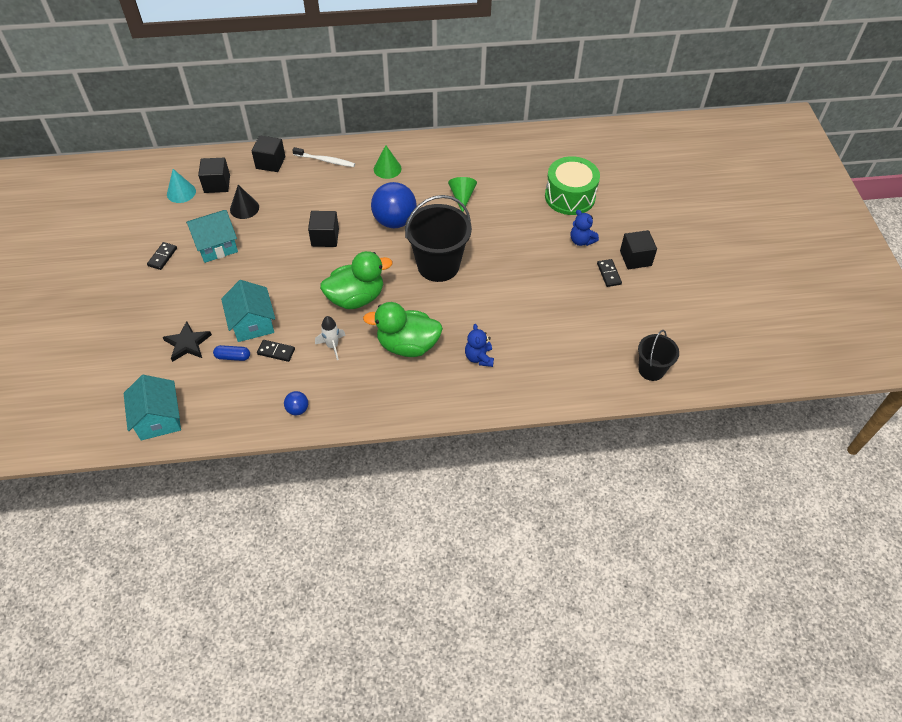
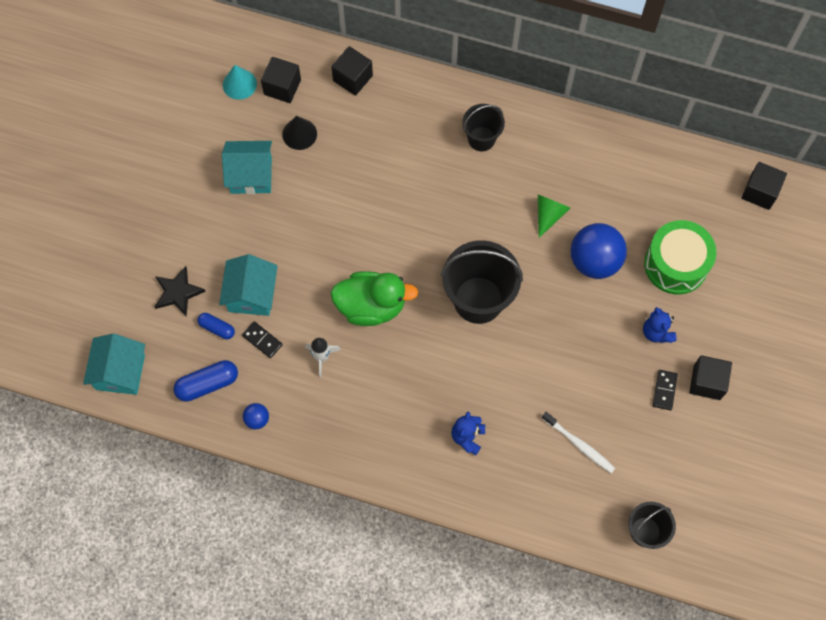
camera: 25 degrees right, 15 degrees up
(162, 257) = (190, 168): black domino -> none
(242, 399) = (207, 384): none -> blue capsule
(325, 237) = (371, 211): black cube -> black cube (760, 192)
(326, 160) = (416, 99): white toothbrush -> white toothbrush (579, 445)
(387, 169) = (481, 139): green cone -> black bucket
(394, 221) = (457, 219): blue ball -> blue ball (594, 261)
(407, 345) = (399, 389): green duck -> none

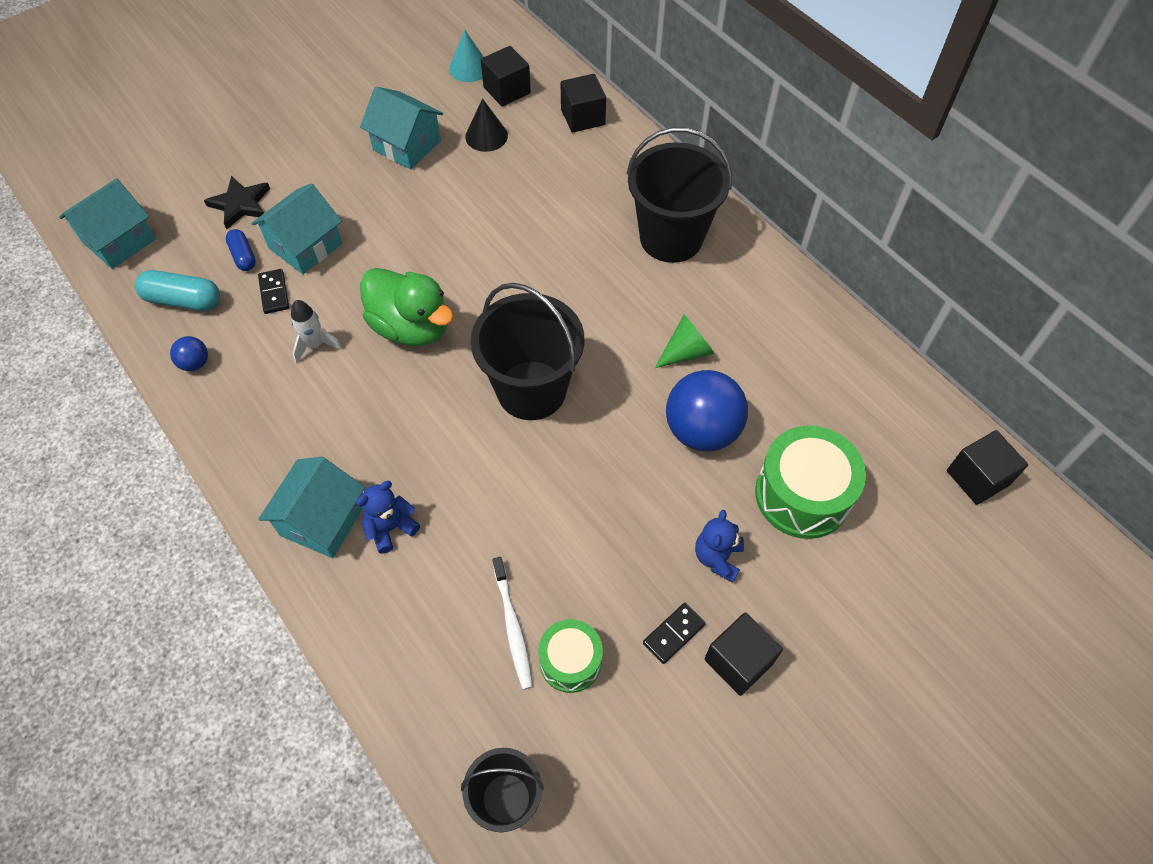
camera: 35 degrees right, 10 degrees down
(207, 384) = (183, 300): blue capsule -> turquoise capsule
(425, 460) = (322, 520): none -> turquoise house
(481, 139) = (671, 238): black bucket -> black bucket, size x1.75
(623, 441) = (570, 661): none -> green drum

